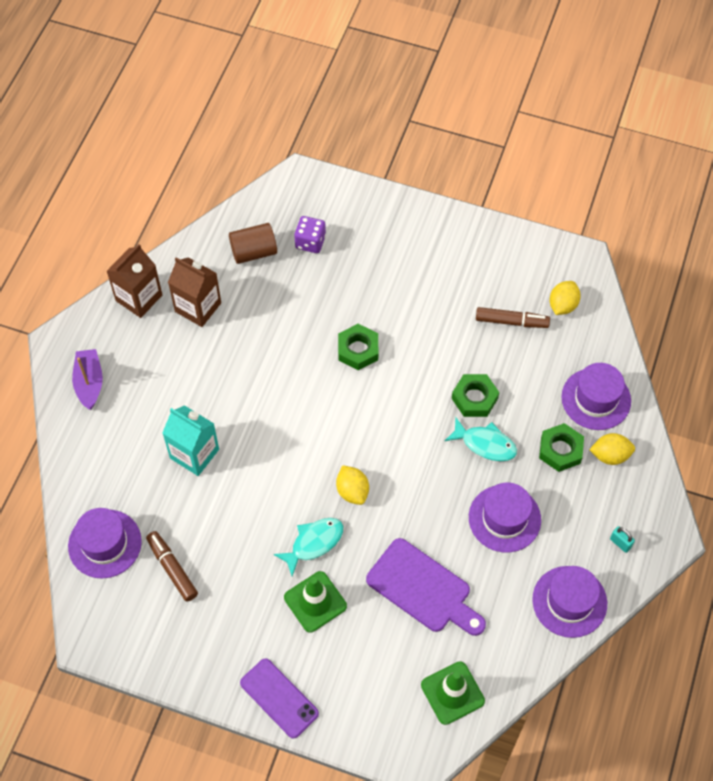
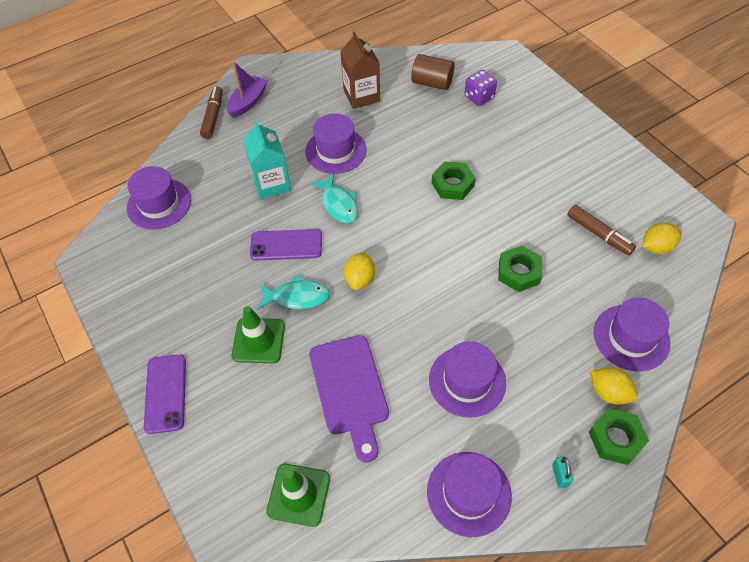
camera: 40 degrees right, 5 degrees down
(139, 298) = (328, 70): brown carton -> none
(172, 568) = (184, 248): brown marker -> brown marker (213, 116)
(224, 382) = (336, 151): none -> purple hat
(262, 503) = (286, 245): none -> purple phone
(485, 444) = (499, 312): turquoise fish -> turquoise fish (339, 204)
(560, 450) = (563, 358): green nut -> green nut (616, 439)

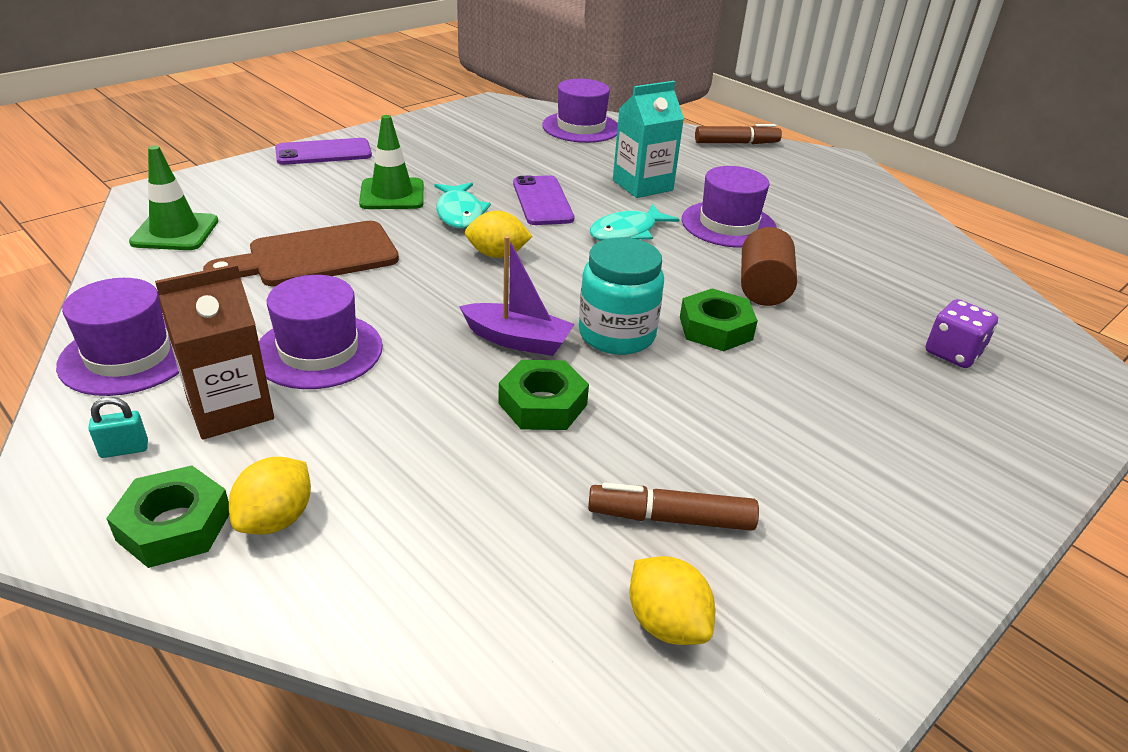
camera: 75 degrees right, 20 degrees down
(248, 102) = (778, 161): purple boat -> purple boat (517, 340)
(350, 390) = (315, 256): purple cutting board -> brown cutting board
(361, 96) = (857, 238): brown carton -> brown carton (230, 409)
(432, 83) = (944, 301): brown cylinder -> brown cylinder (763, 288)
(457, 230) = (617, 335): none -> turquoise jar
(599, 234) = (670, 518): brown marker -> brown marker turned 60 degrees clockwise
(631, 337) = (404, 561): purple hat -> none

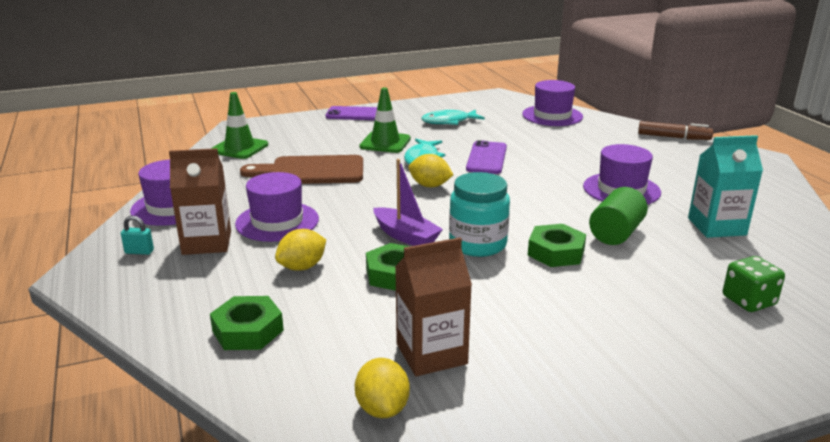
camera: 25 degrees right, 10 degrees down
(174, 525) = (139, 292): green nut -> green nut (248, 330)
(276, 519) = (193, 301): yellow lemon -> yellow lemon (302, 267)
(627, 232) = (535, 184): turquoise fish -> turquoise fish (449, 122)
(642, 185) = (571, 157): turquoise carton -> turquoise carton (716, 226)
(670, 518) = (431, 354): brown marker -> brown carton
(763, 288) = (616, 233): brown cylinder -> green cylinder
(952, 353) = (748, 301): purple dice -> green dice

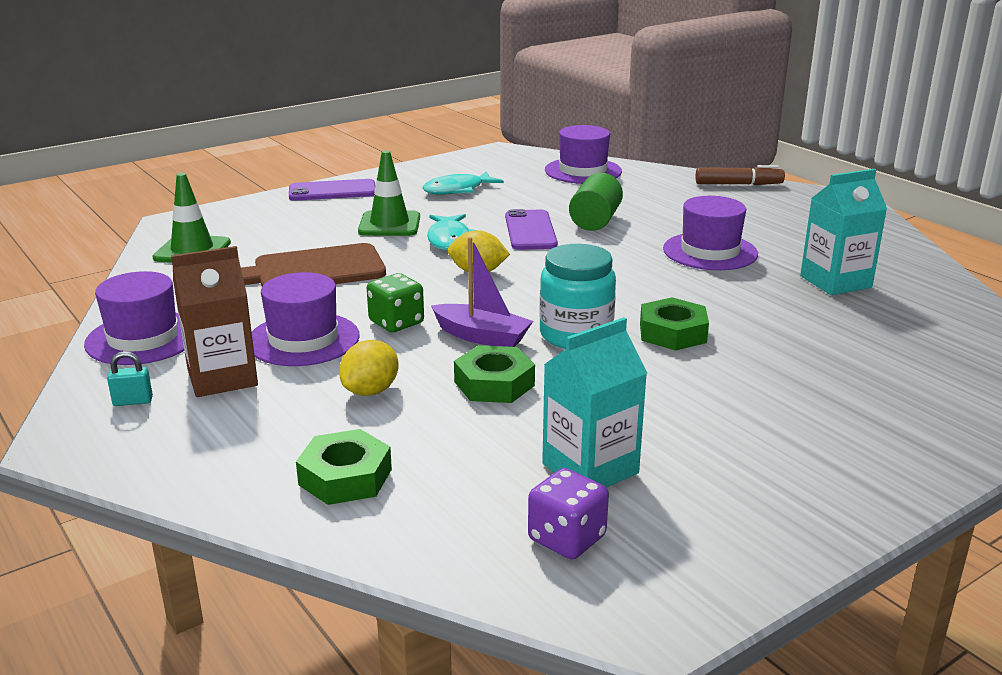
camera: 15 degrees left, 0 degrees up
(382, 408) = (566, 538): yellow lemon -> purple dice
(431, 354) = (590, 468): brown carton -> turquoise carton
(616, 233) = (729, 303): green cylinder -> green cylinder (595, 221)
(748, 301) = (907, 358): green dice -> green dice (396, 322)

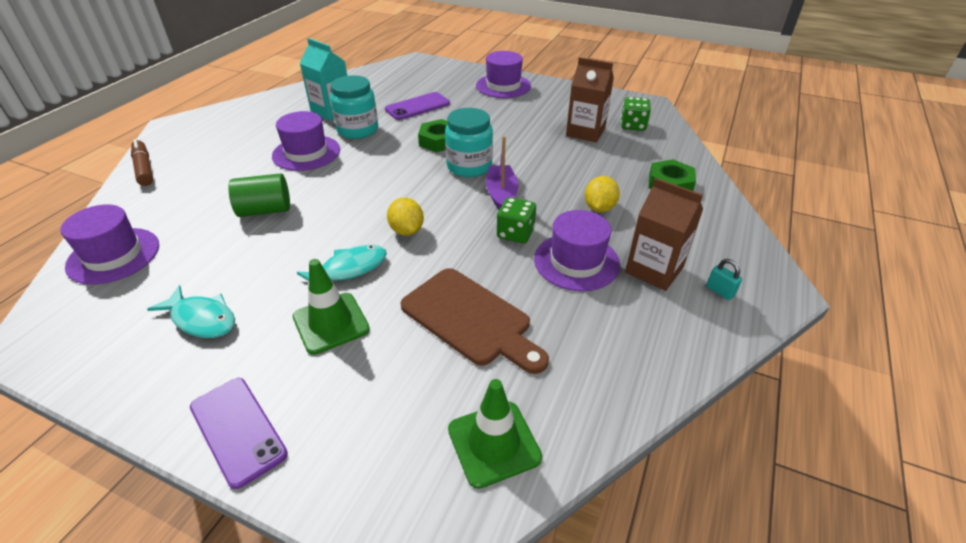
camera: 120 degrees left, 15 degrees up
(143, 338) = (662, 345): purple hat -> purple hat (503, 86)
(370, 391) = (599, 208): yellow lemon -> yellow lemon turned 75 degrees counterclockwise
(494, 384) = (547, 174): green nut -> none
(530, 231) = (304, 234): purple phone -> purple phone (417, 106)
(566, 538) = (633, 125): purple dice -> green dice
(590, 468) = (585, 132): turquoise carton -> brown carton
(755, 288) = (358, 130): none -> turquoise jar

